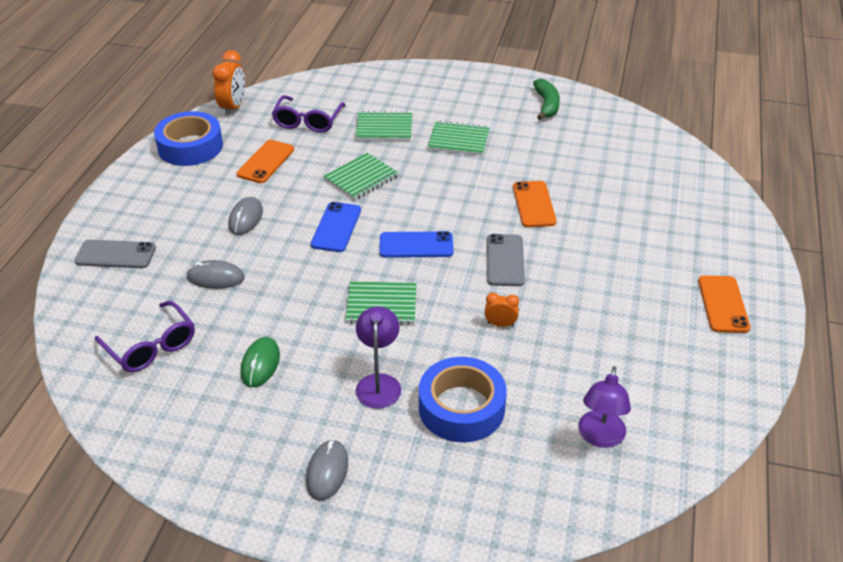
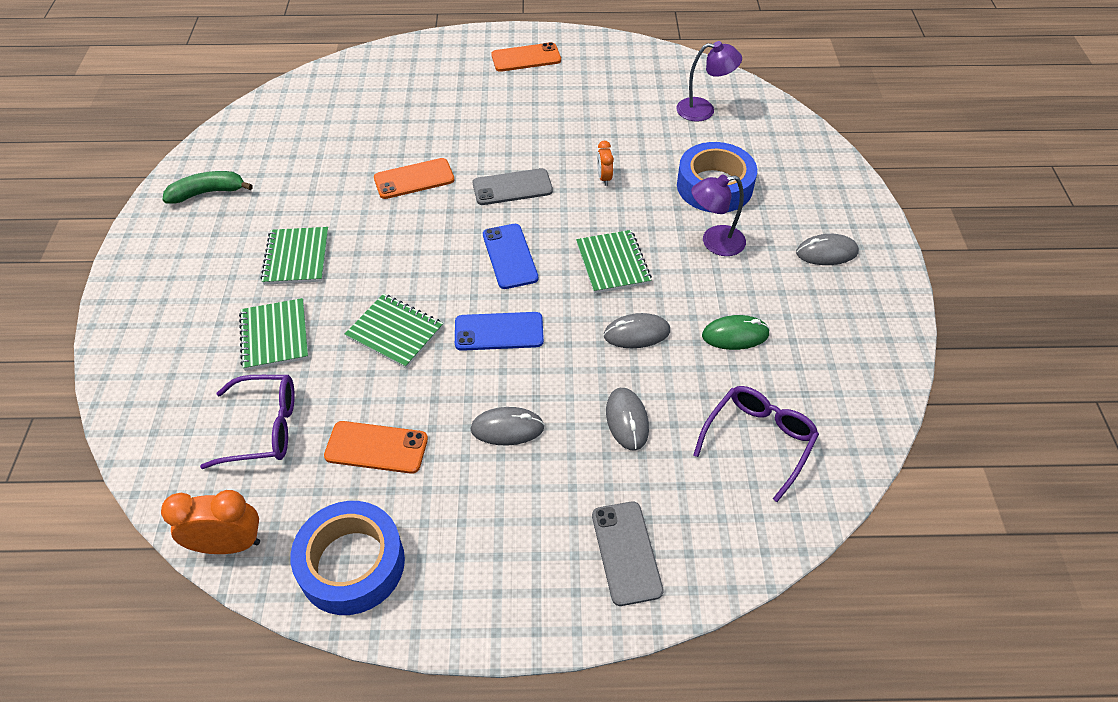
camera: 105 degrees left, 10 degrees up
(295, 302) = (636, 333): none -> grey mouse

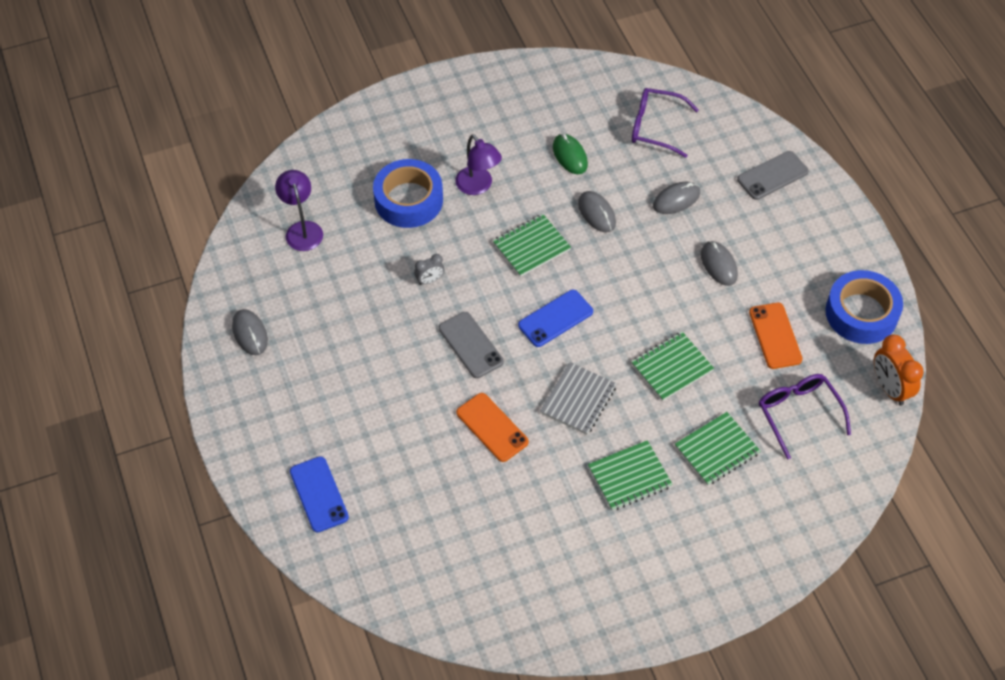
camera: 110 degrees left, 5 degrees up
(208, 192) = (585, 598): green banana -> none
(395, 332) = (672, 367): green notebook -> green notebook turned 45 degrees clockwise
(404, 245) = (578, 400): none -> grey notebook
(499, 332) = (637, 299): blue phone -> blue phone (319, 494)
(526, 58) = (264, 401): orange phone -> none
(604, 178) = (430, 280): orange clock -> grey clock
(826, 253) = (458, 116): grey mouse -> grey mouse (250, 333)

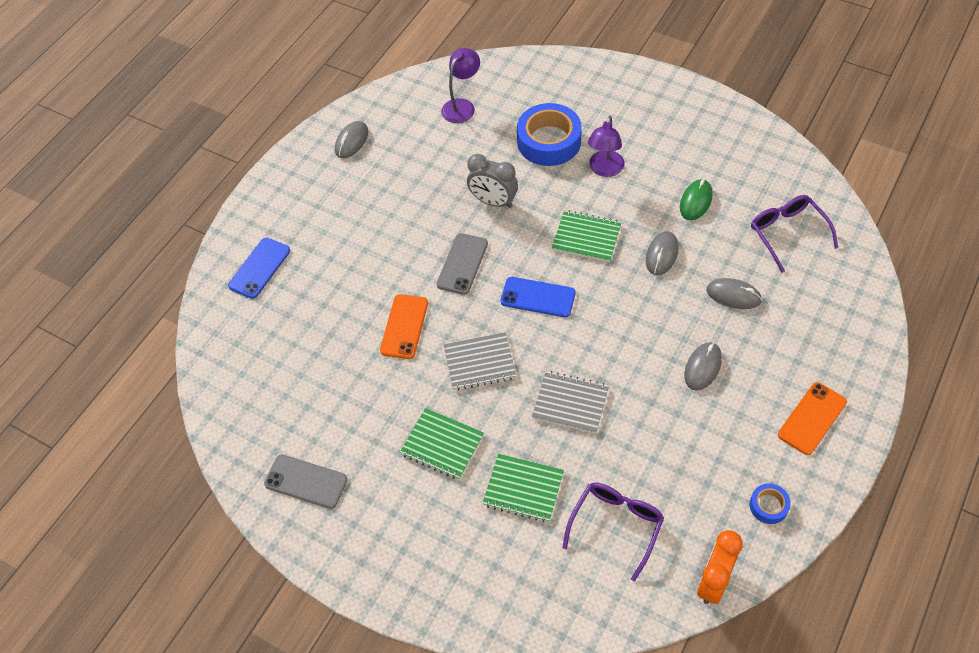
camera: 55 degrees right, 0 degrees up
(430, 280) = (493, 201): grey clock -> grey clock, size x1.80
(672, 367) = (570, 403): green notebook -> grey notebook
(772, 176) = (835, 343): grey phone -> grey phone (306, 481)
(775, 336) = (676, 455): orange phone -> orange phone (812, 418)
(861, 313) = (768, 506): blue tape -> blue tape, size x0.47

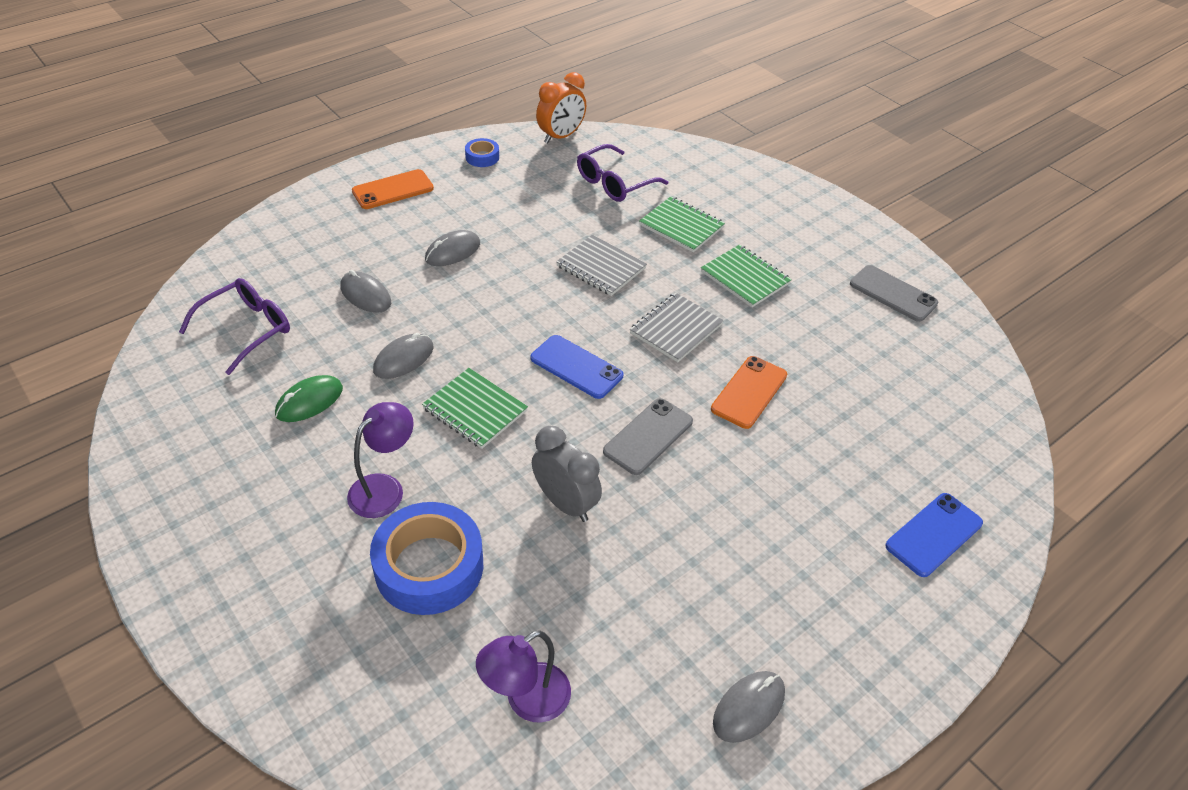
camera: 165 degrees left, 10 degrees down
(479, 362) = (676, 329): grey notebook -> grey notebook turned 60 degrees counterclockwise
(787, 233) = (247, 329): purple glasses -> purple glasses turned 135 degrees counterclockwise

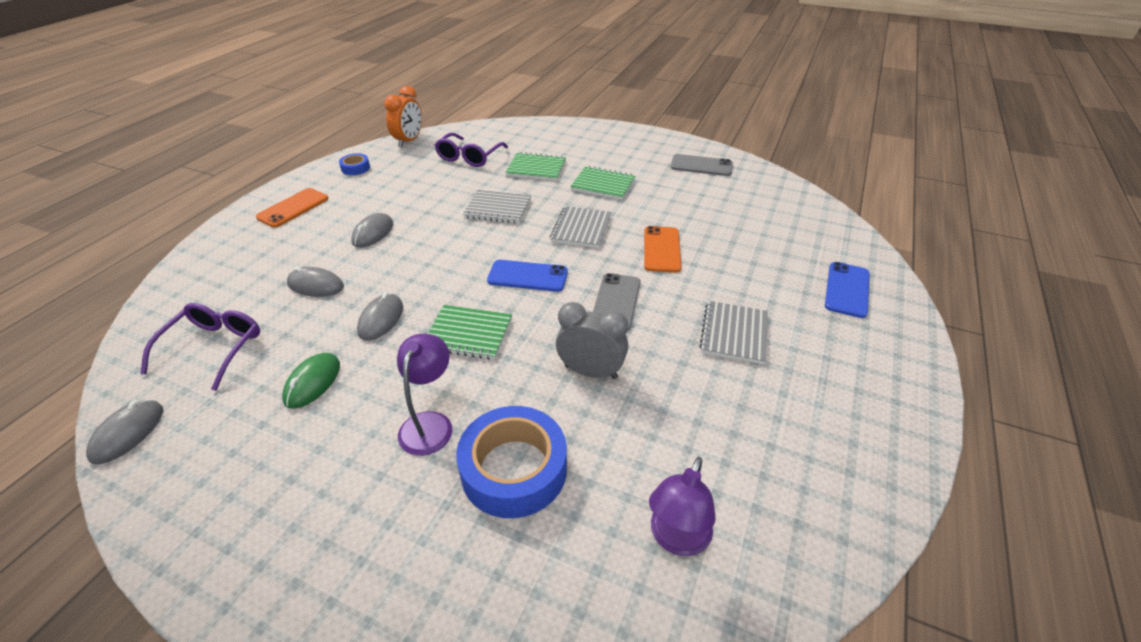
camera: 25 degrees left, 5 degrees down
(748, 707) = (838, 456): grey mouse -> grey mouse (128, 433)
(749, 528) = (734, 334): none -> grey notebook

